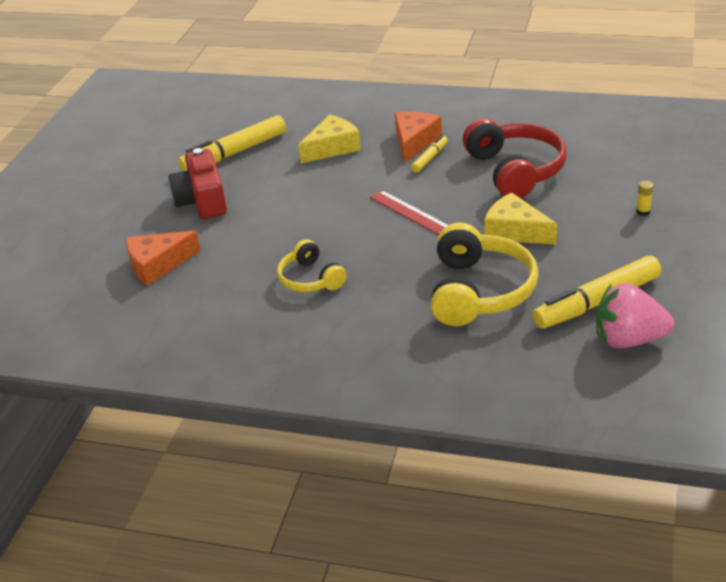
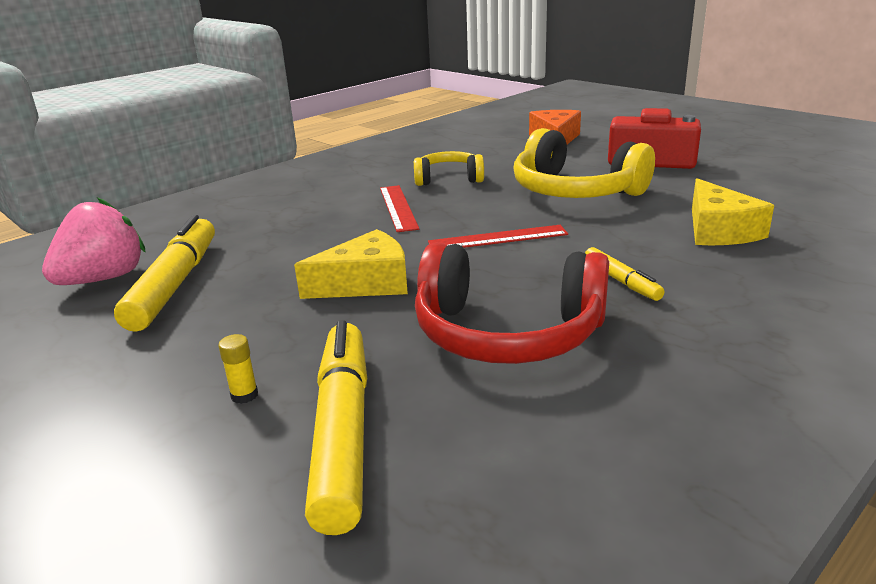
camera: 120 degrees right, 10 degrees down
(234, 153) = (752, 183): yellow marker -> yellow marker (342, 431)
(393, 275) = (398, 207): none -> red ruler
(414, 142) = (686, 283): orange cheese -> none
(479, 291) = (305, 235): yellow headphones -> yellow headphones (575, 191)

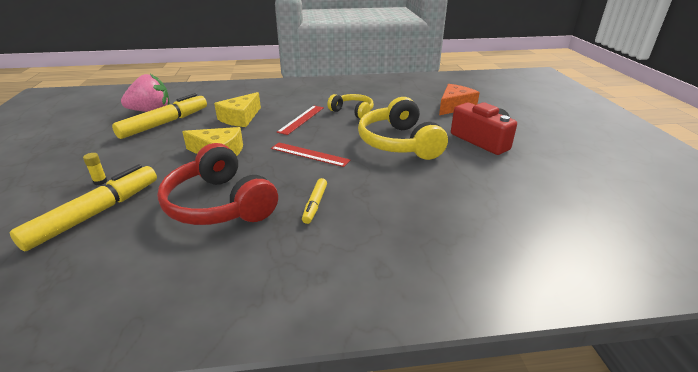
camera: 35 degrees right, 5 degrees up
(719, 230) = (426, 201): yellow cheese -> yellow cheese (240, 118)

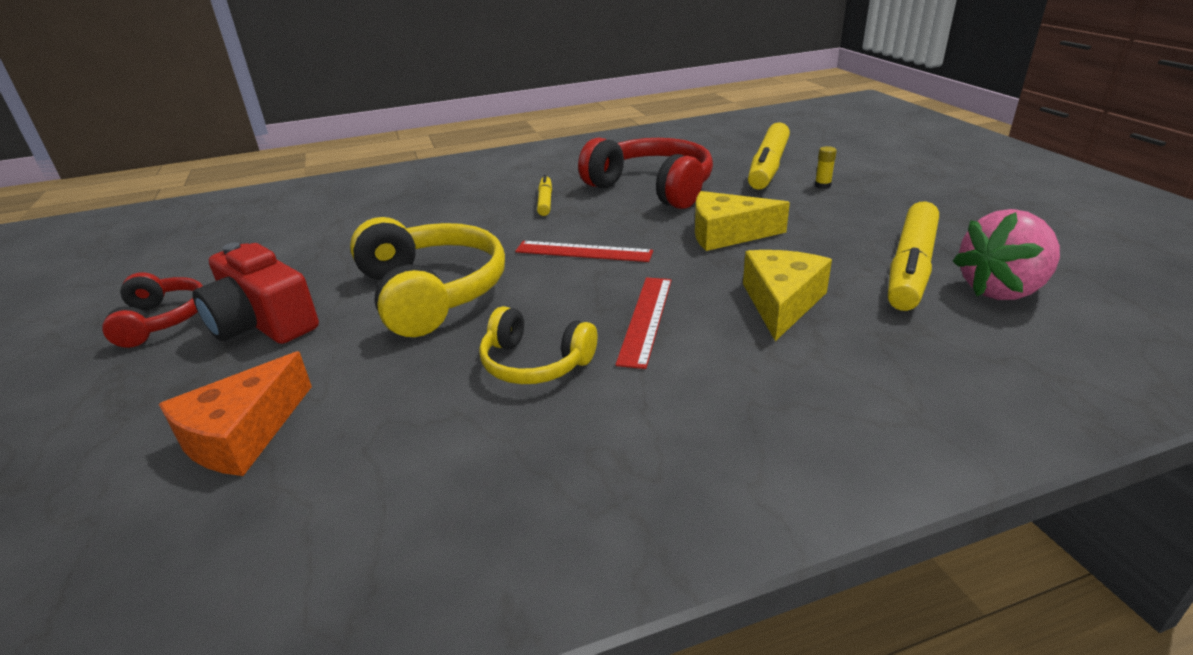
camera: 170 degrees right, 0 degrees up
(542, 148) = (162, 320): none -> red headphones

